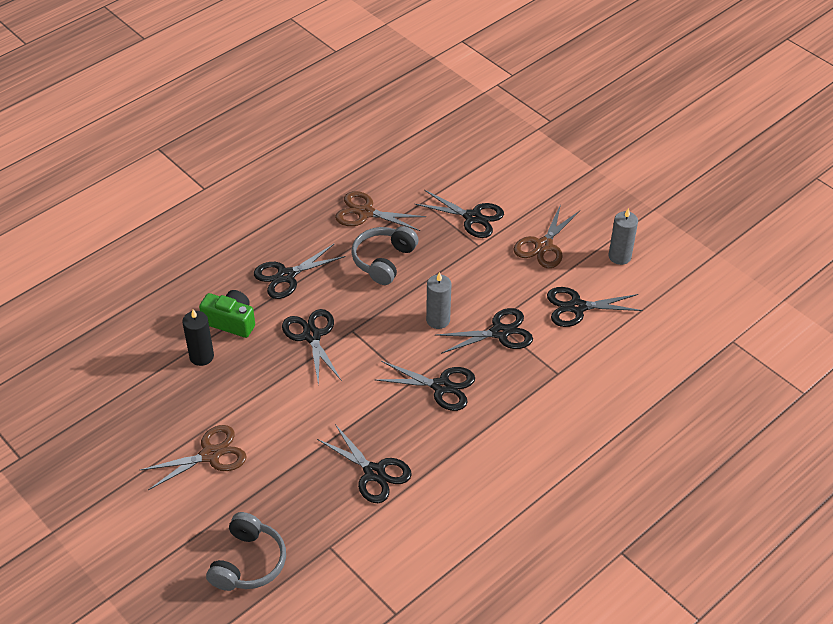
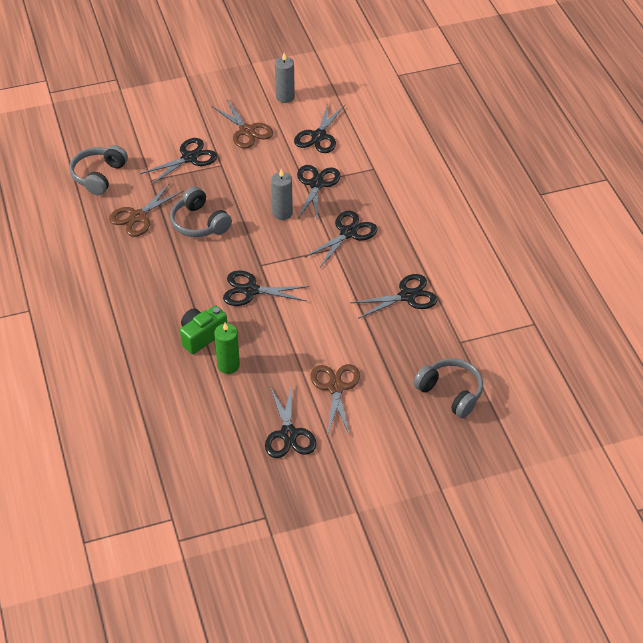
camera: 65 degrees left, 0 degrees up
(201, 356) = (228, 365): black candle -> green candle
(286, 276) = (174, 286): black scissors -> black scissors (288, 434)
(404, 163) = (99, 176): none -> grey headphones

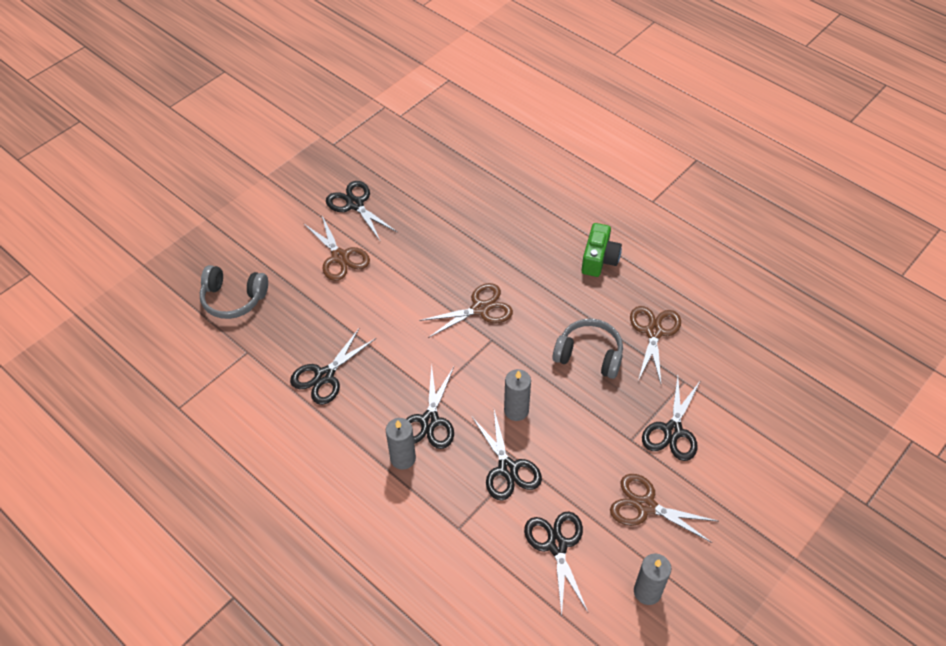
camera: 150 degrees right, 5 degrees up
(99, 176) = (739, 358): grey headphones -> none
(202, 336) = (489, 247): green camera -> green camera (599, 259)
(228, 365) = (445, 234): green candle -> none
(250, 290) = (480, 309): black scissors -> brown scissors
(383, 219) = (403, 458): none -> grey candle

